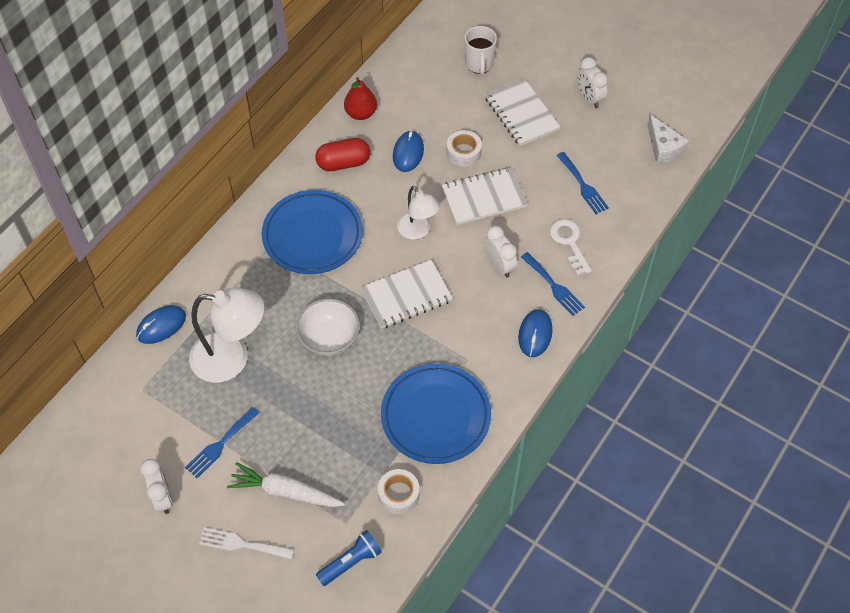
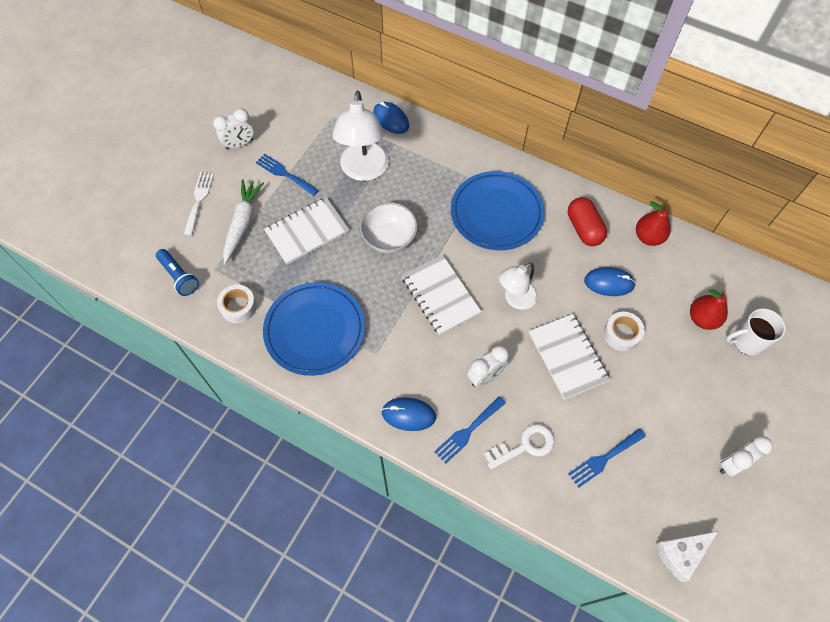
camera: 85 degrees right, 5 degrees up
(453, 90) = (702, 319): none -> red pear
(521, 114) = (689, 389): white notebook -> white notebook (307, 232)

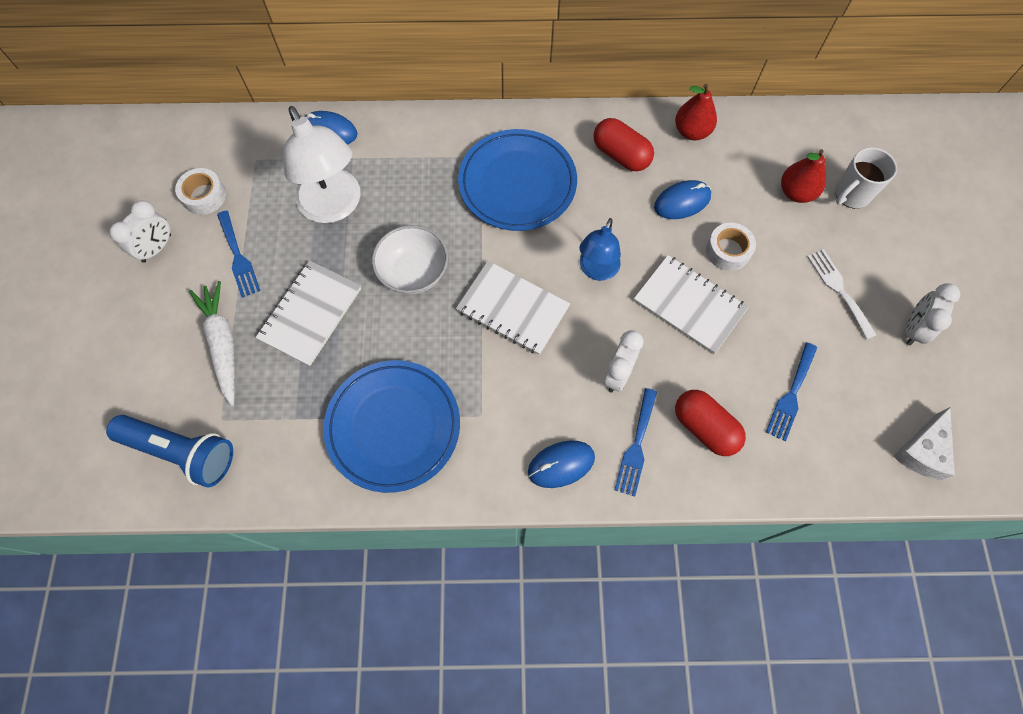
camera: 30 degrees left, 5 degrees up
(179, 277) = (182, 452): blue flashlight -> blue flashlight, size x1.54
(199, 200) = (147, 343): white fork -> white fork (839, 290)
(238, 307) = (281, 449): white tape -> white tape (204, 196)
(284, 174) = (238, 257): blue fork -> blue fork turned 120 degrees counterclockwise
(515, 299) = (596, 270): white lamp -> blue lamp
(525, 446) = (704, 427): white key -> red capsule

